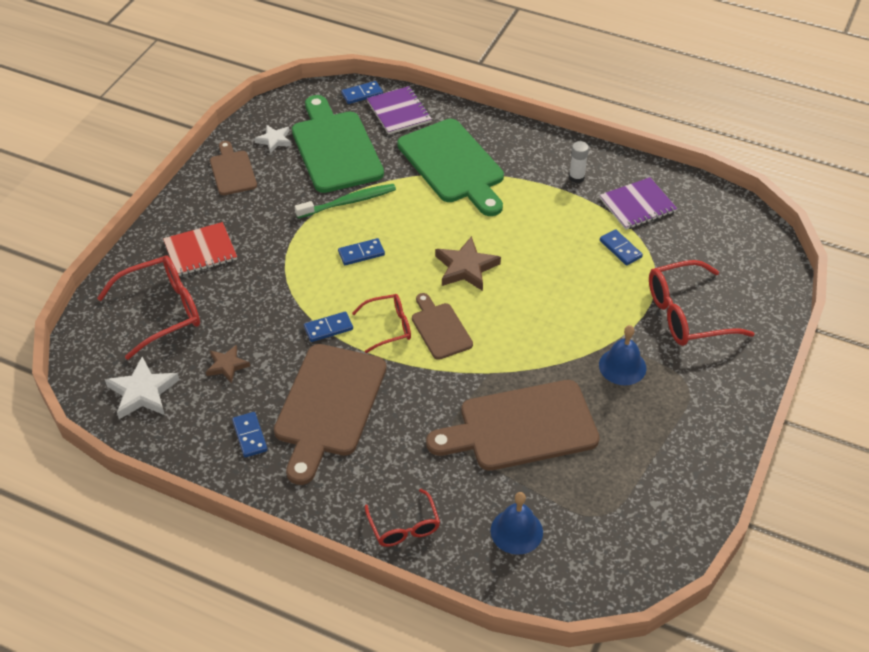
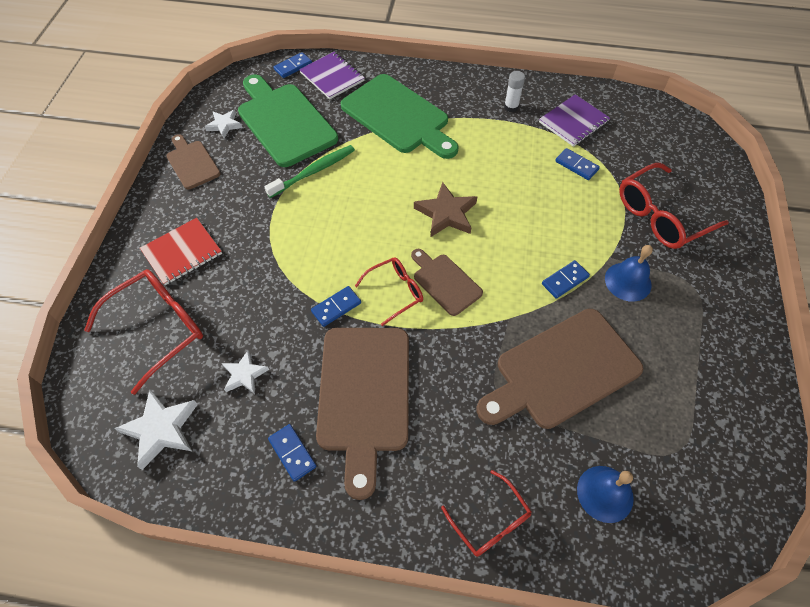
camera: 15 degrees left, 10 degrees up
(227, 365) = (244, 374): brown star -> white star
(361, 253) = (343, 220): blue domino -> blue domino (565, 280)

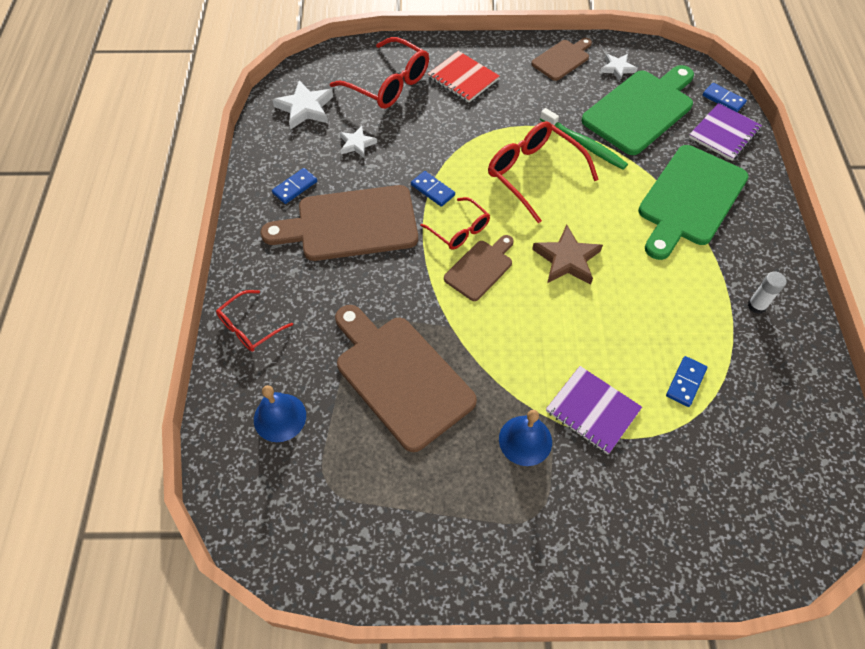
camera: 80 degrees right, 0 degrees up
(565, 280) = (510, 375): blue domino -> none
(573, 122) = (761, 377): purple notebook -> purple notebook (592, 410)
(660, 216) = (636, 480): red glasses -> red glasses (533, 174)

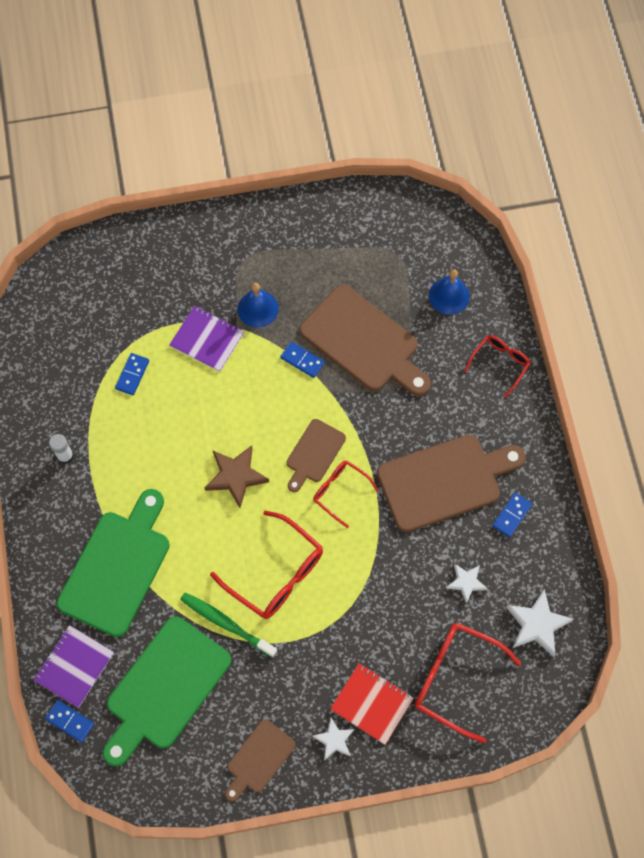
camera: 170 degrees right, 10 degrees up
(433, 190) = (374, 535): blue domino -> blue domino (302, 360)
(617, 68) = (192, 754): white star -> white star (334, 740)

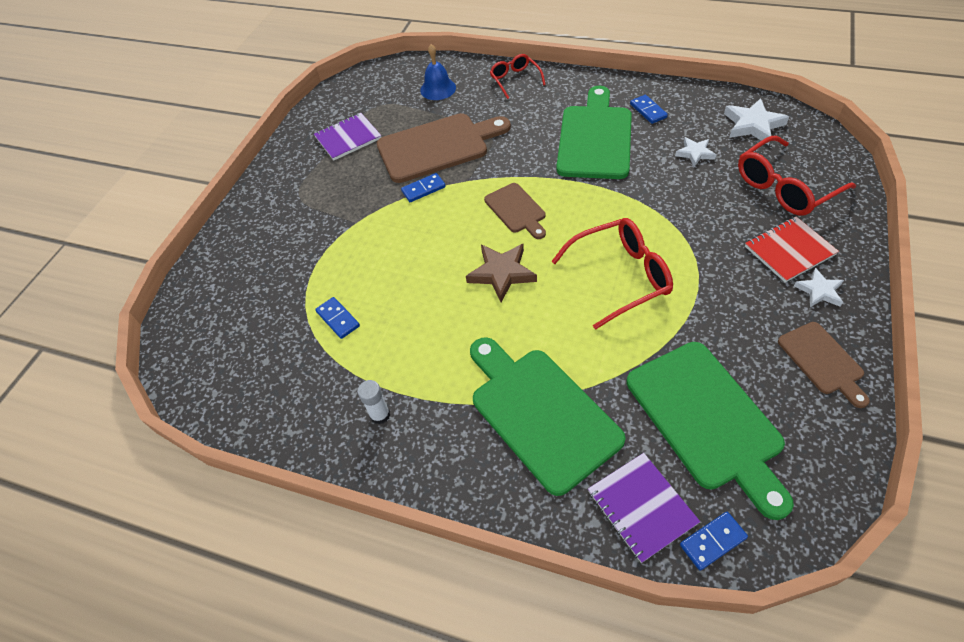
camera: 55 degrees left, 15 degrees down
(207, 340) = (351, 247): purple notebook -> purple notebook (348, 138)
(226, 623) = (655, 335): green toothbrush -> none
(258, 308) = (352, 202): blue bell -> none
(340, 491) = (564, 205): red glasses -> none
(444, 481) = (595, 138): brown cutting board -> green cutting board

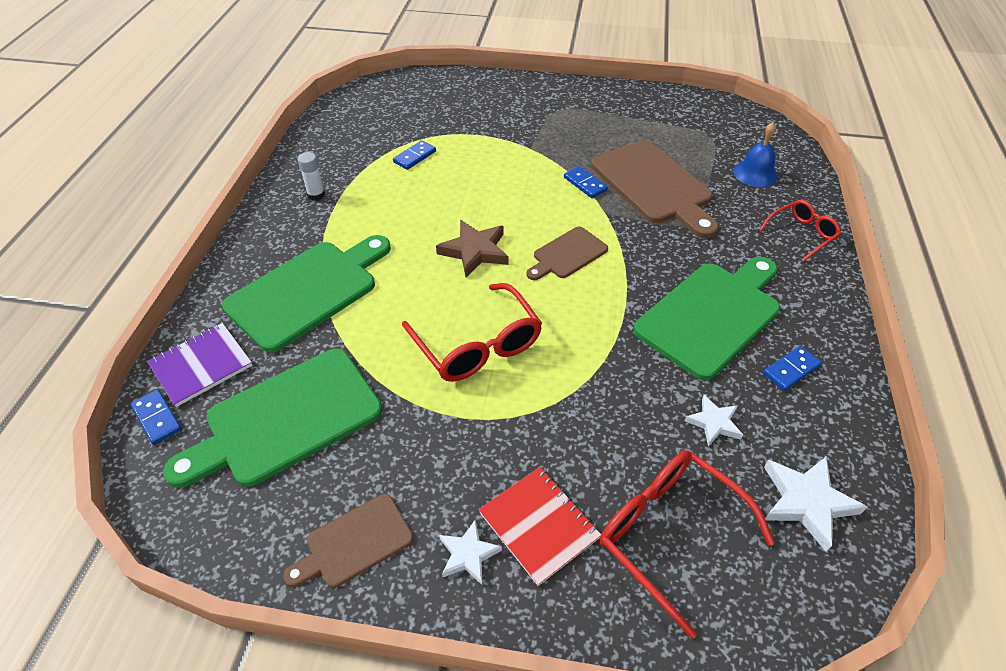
camera: 75 degrees right, 5 degrees down
(348, 138) = (648, 124): purple notebook -> none
(595, 138) = (711, 315): green cutting board -> green cutting board turned 45 degrees counterclockwise

